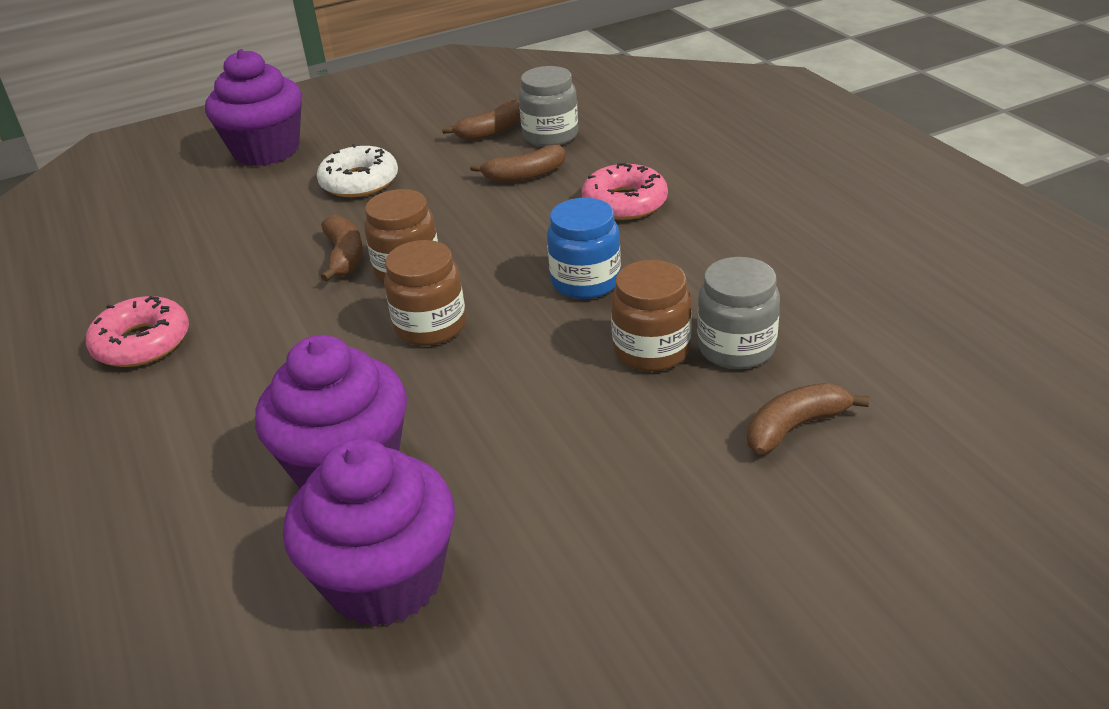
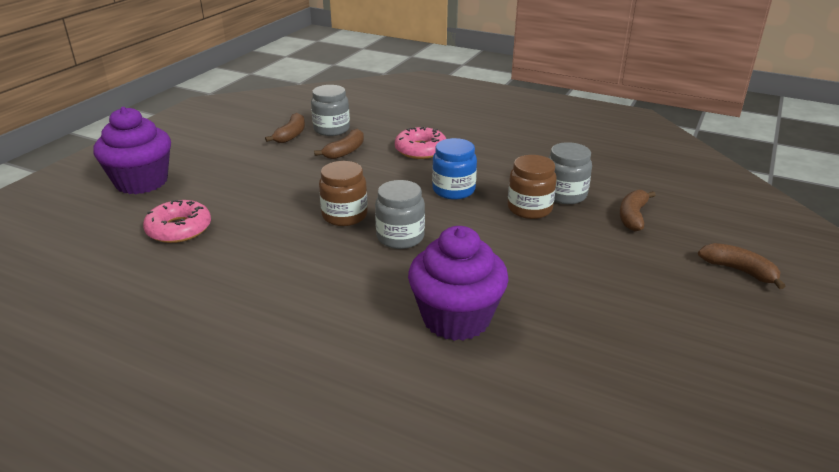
camera: 40 degrees left, 5 degrees down
(142, 342) = (217, 312): pink donut -> pink donut (179, 229)
(344, 256) = (292, 221): brown banana -> brown banana (739, 270)
(359, 182) = (241, 181): white donut -> none
(385, 580) = (553, 356): purple cupcake -> none
(430, 326) = (400, 237): brown jar -> grey jar

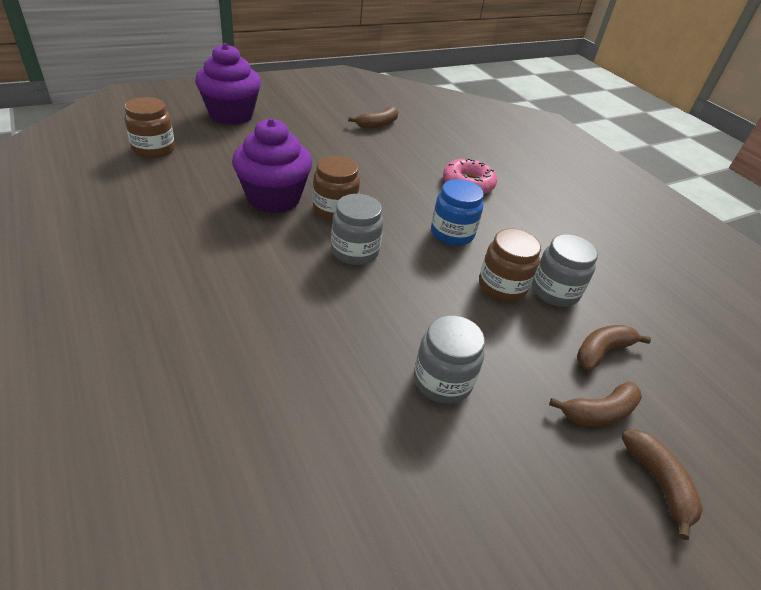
camera: 30 degrees right, 10 degrees up
(105, 244) = (154, 149): none -> brown jar
(179, 229) = (210, 161): pink donut -> none
(331, 129) = (415, 133): grey jar -> grey jar (442, 381)
(345, 151) = (402, 156): brown banana -> brown banana (598, 412)
(456, 318) = (309, 349): purple cupcake -> purple cupcake (274, 198)

